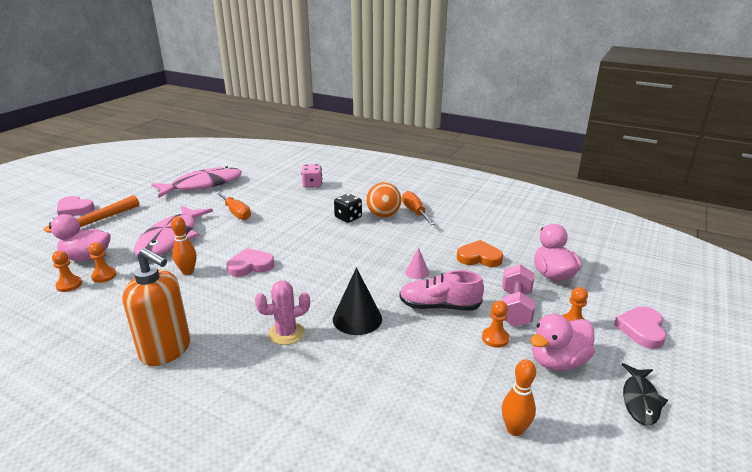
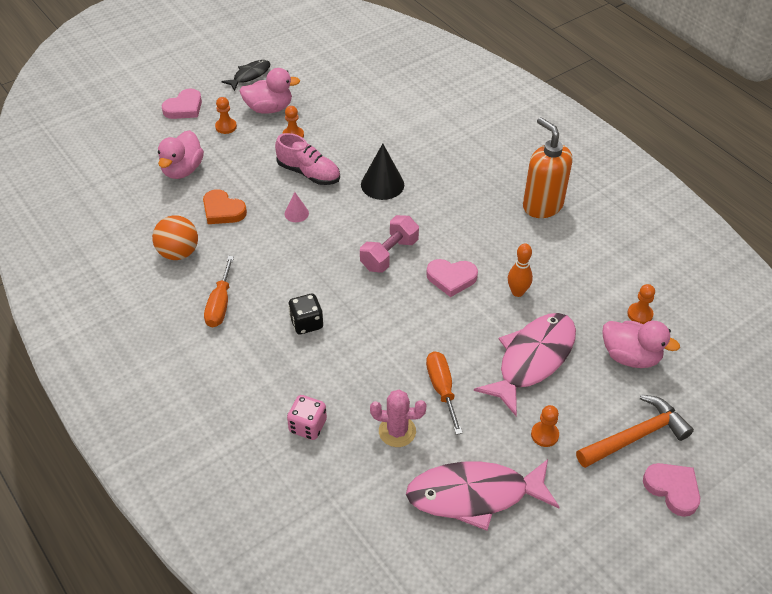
camera: 155 degrees left, 20 degrees up
(104, 276) = (605, 316): orange pawn -> orange pawn (544, 435)
(286, 333) = (445, 190): pink cactus -> pink cactus (397, 431)
(383, 215) = (261, 313): orange ball -> orange ball (178, 253)
(514, 429) = (338, 86): orange bowling pin -> none
(515, 308) = (251, 152): pink dumbbell -> pink dumbbell (389, 254)

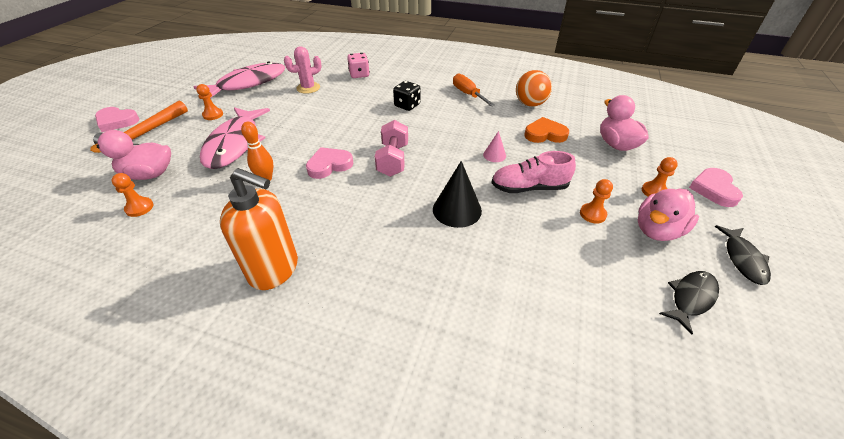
camera: 145 degrees right, 5 degrees down
(311, 78) = (691, 298): none -> black fish
(442, 389) = (293, 110): orange screwdriver -> none

